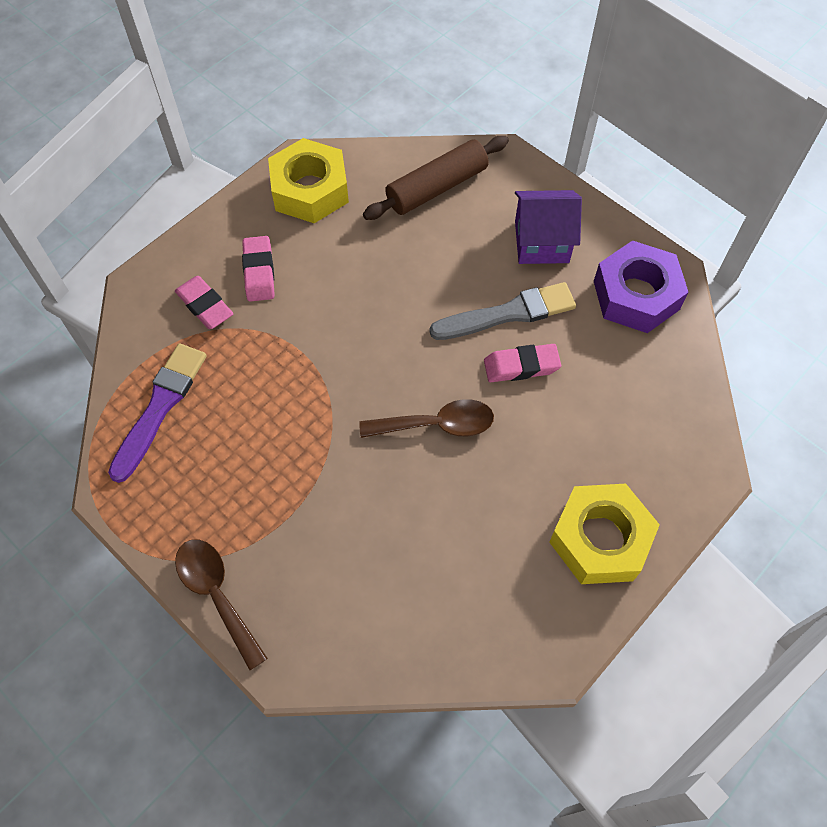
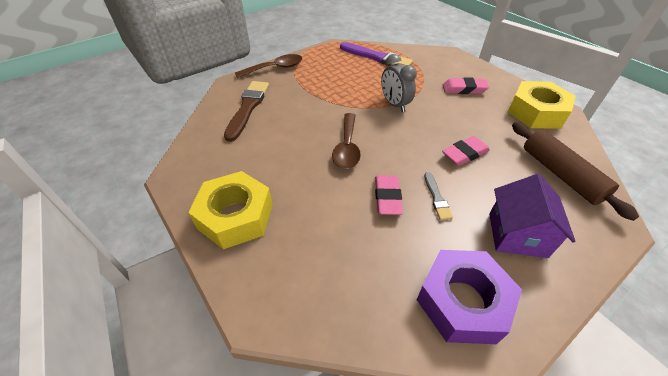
camera: 100 degrees right, 15 degrees down
(205, 306) = (438, 71): pink eraser -> pink eraser (464, 154)
(317, 369) = (394, 104): none -> grey clock
(363, 604) = (248, 108): none -> brown brush
(507, 314) = (436, 198): grey brush -> grey brush, size x0.51

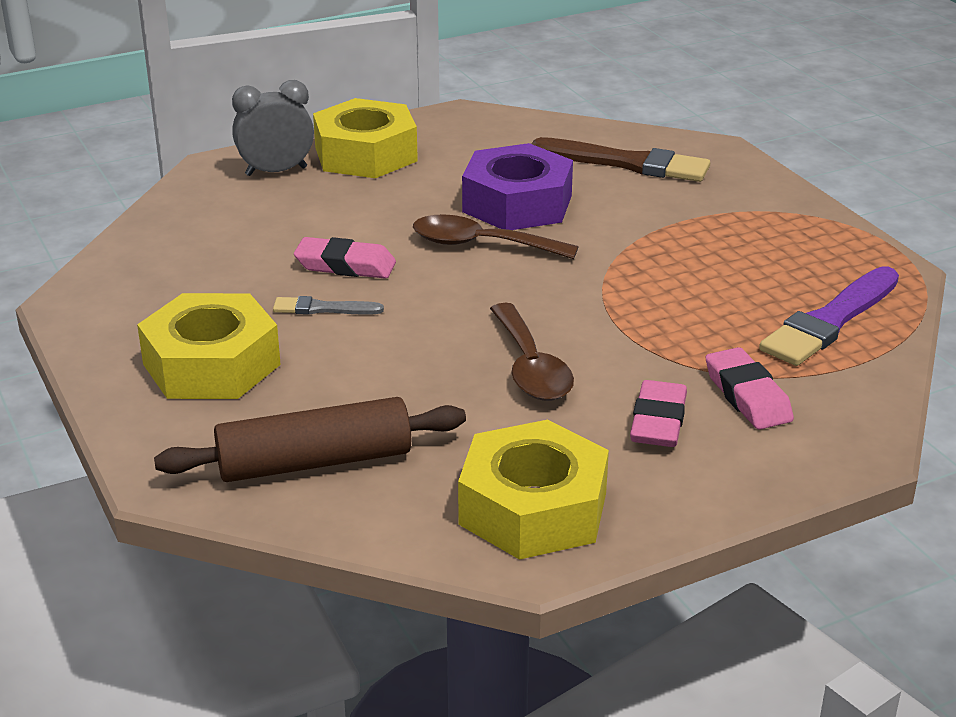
camera: 100 degrees right, 15 degrees down
(275, 68) = (775, 191): brown spoon -> brown spoon (530, 367)
(394, 104) = (608, 312): grey clock -> grey clock (276, 171)
(462, 301) = (142, 291): purple nut -> purple nut (517, 204)
(464, 154) = (419, 362): pink eraser -> pink eraser (747, 396)
(517, 234) = (211, 364): purple house -> yellow nut

